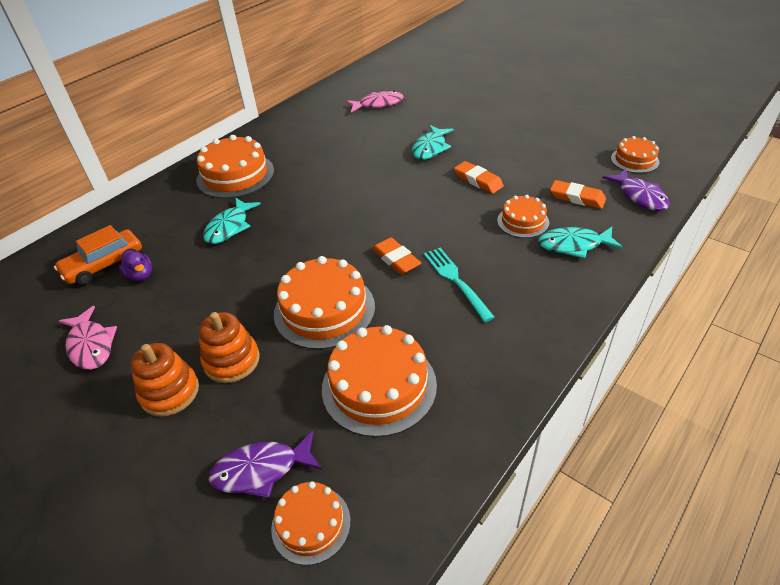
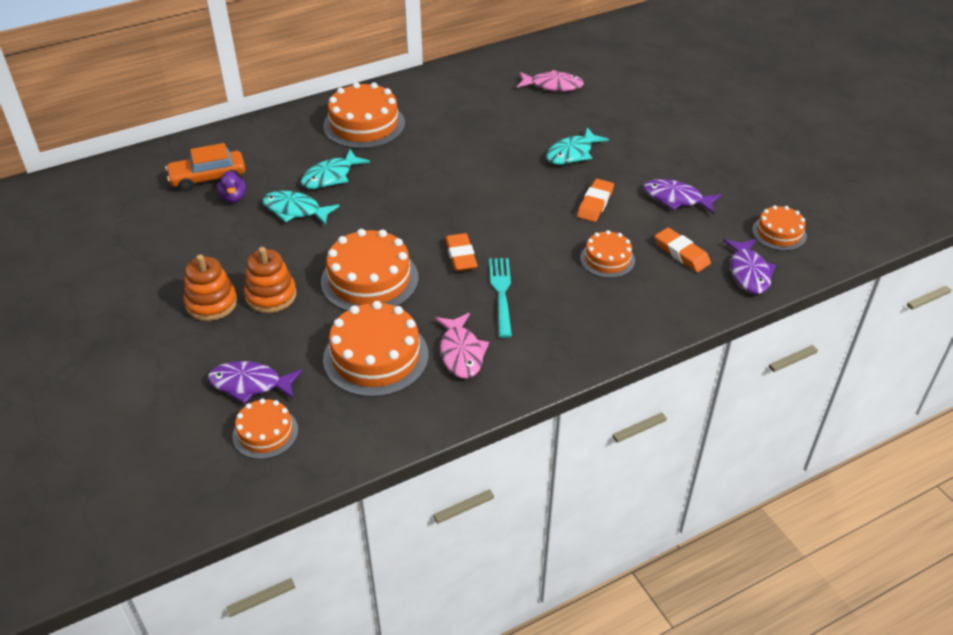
camera: 20 degrees right, 0 degrees up
(91, 345) = (169, 245): pink fish -> pink fish (461, 353)
(478, 180) = (595, 203): orange eraser -> orange eraser turned 45 degrees clockwise
(538, 158) = (676, 199): none -> purple fish
(573, 245) = (638, 298): turquoise fish -> turquoise fish (295, 210)

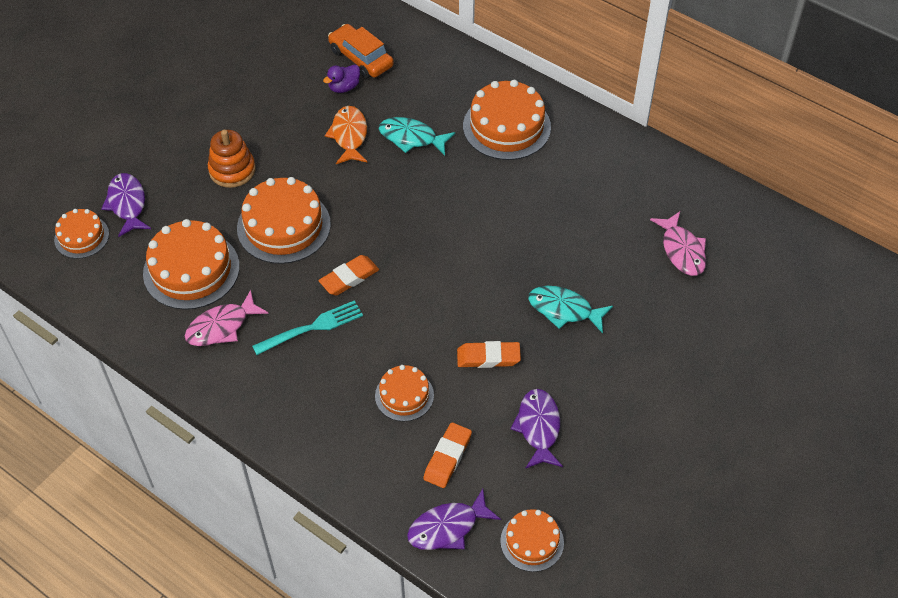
camera: 65 degrees right, 10 degrees up
(211, 303) = (205, 138): orange stacking toy -> none
(295, 210) = (349, 136): turquoise fish -> orange fish

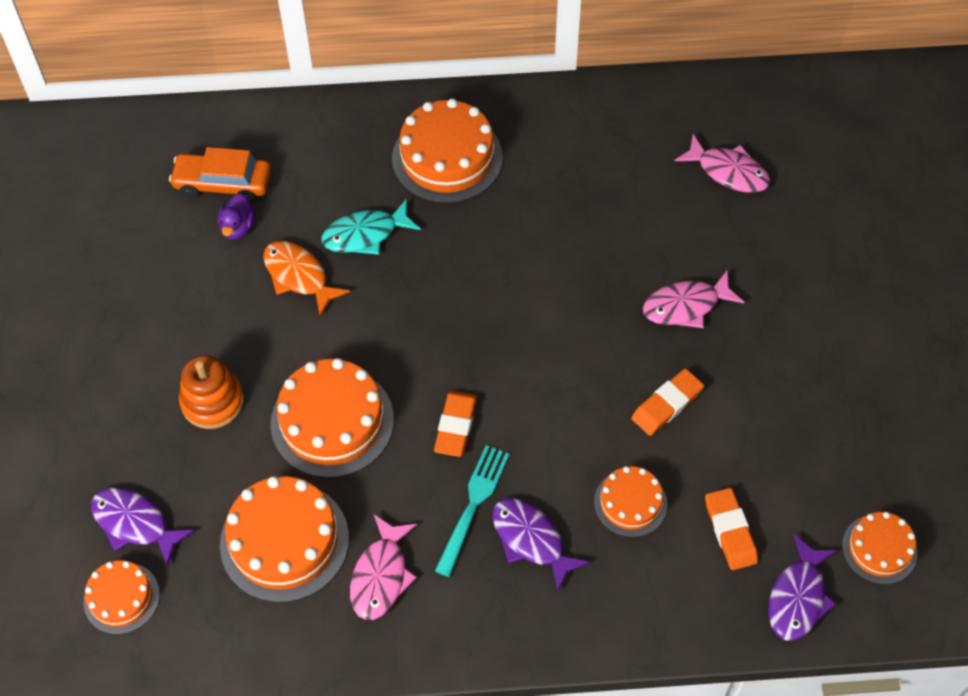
camera: 40 degrees left, 5 degrees up
(538, 427) = (777, 437): purple fish -> purple fish (531, 540)
(564, 310) = (686, 306): turquoise fish -> pink fish

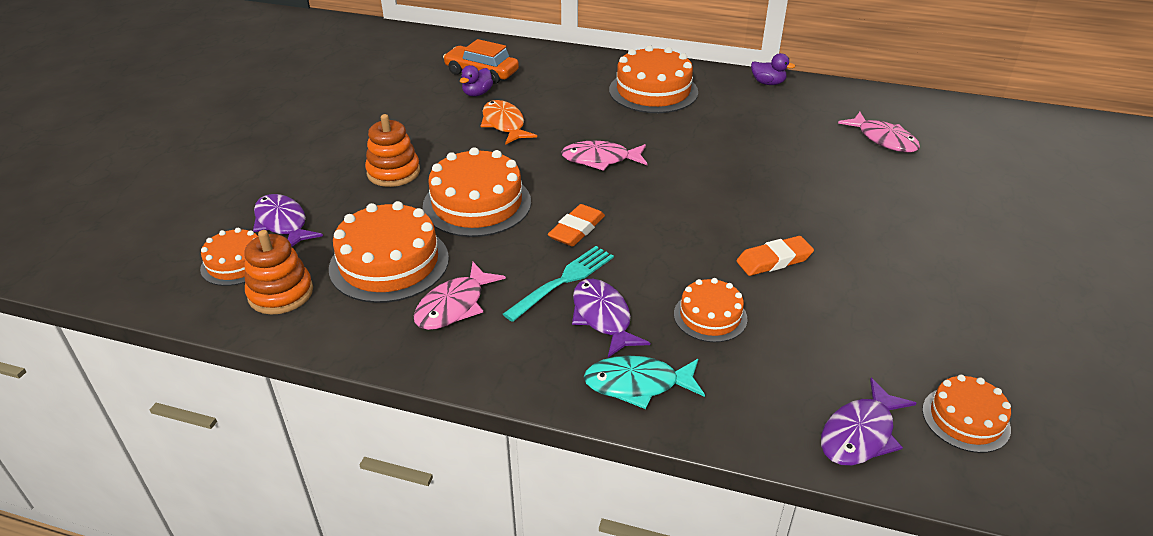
camera: 20 degrees right, 20 degrees down
(196, 621) = (281, 293): none -> orange stacking toy
(365, 234) = (568, 114): turquoise fish -> turquoise fish (637, 384)
(575, 101) = (768, 83): none -> purple duck
(686, 306) = (816, 205): pink fish -> pink fish (600, 159)
(730, 531) = (803, 362): orange eraser -> none

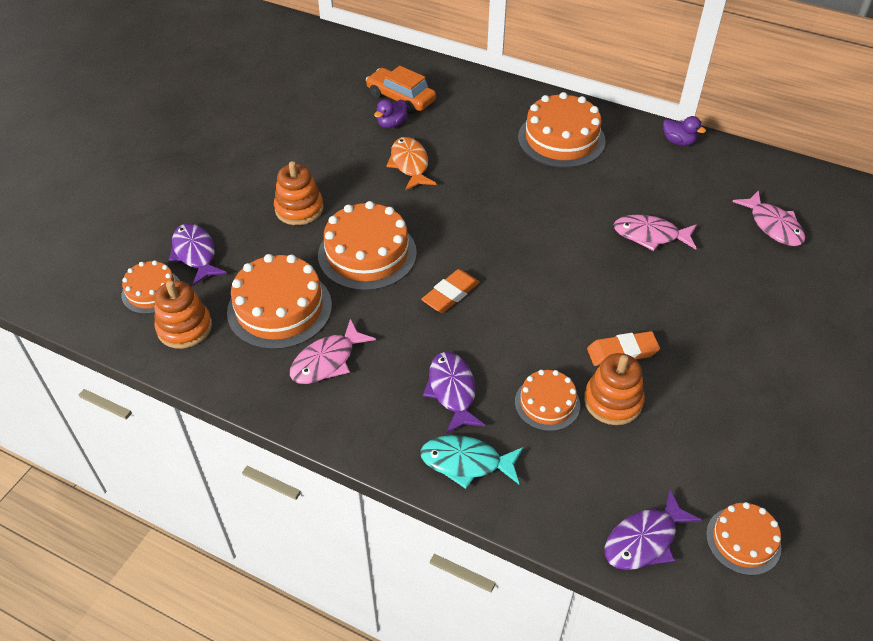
camera: 10 degrees right, 10 degrees up
(563, 281) = (426, 348): turquoise fork -> none
(600, 159) = (490, 217): pink fish -> pink fish (650, 235)
(779, 305) = (612, 401): none -> orange stacking toy

